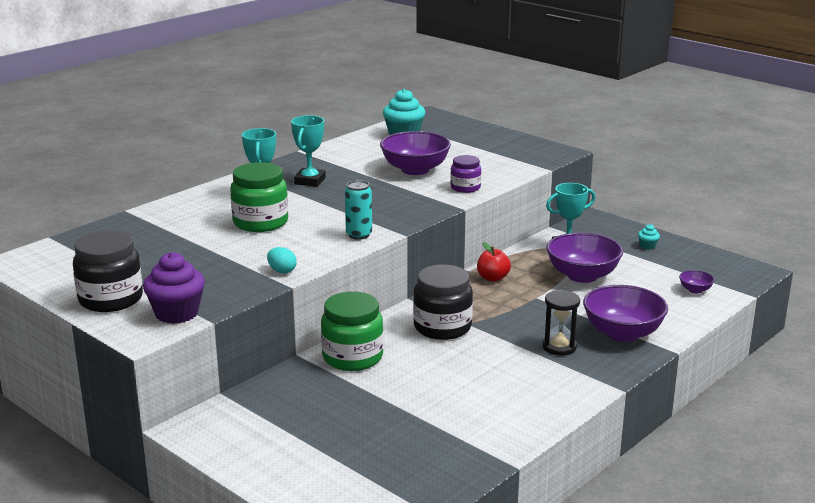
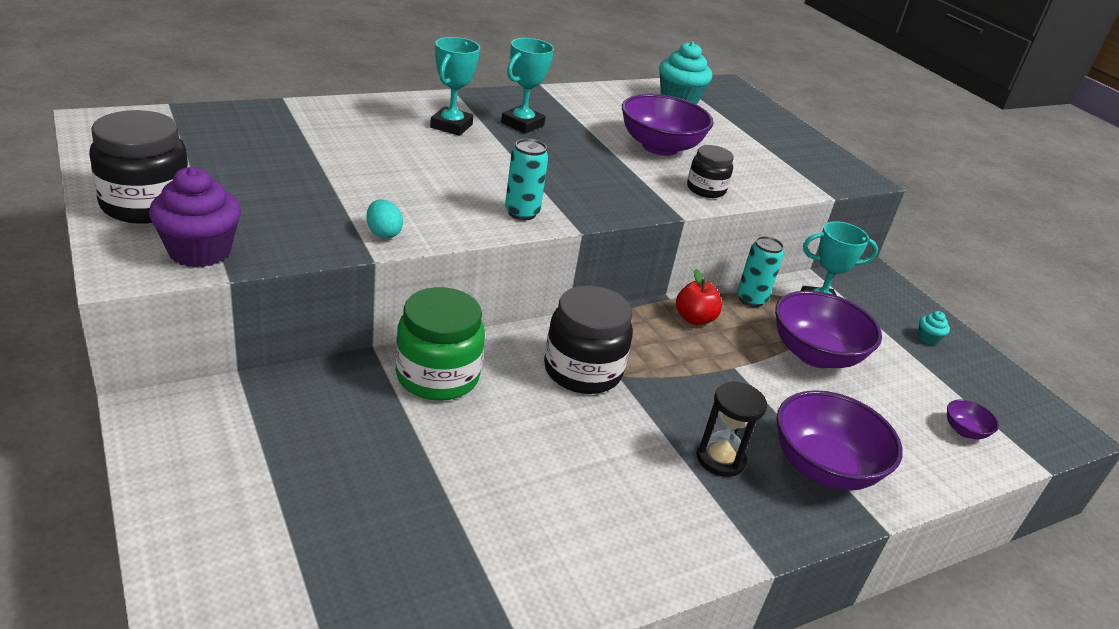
camera: 15 degrees right, 10 degrees up
(260, 222) = (418, 159): green jar -> none
(465, 188) = (706, 189): purple jar -> black jar
(522, 256) = (751, 299): none -> turquoise can

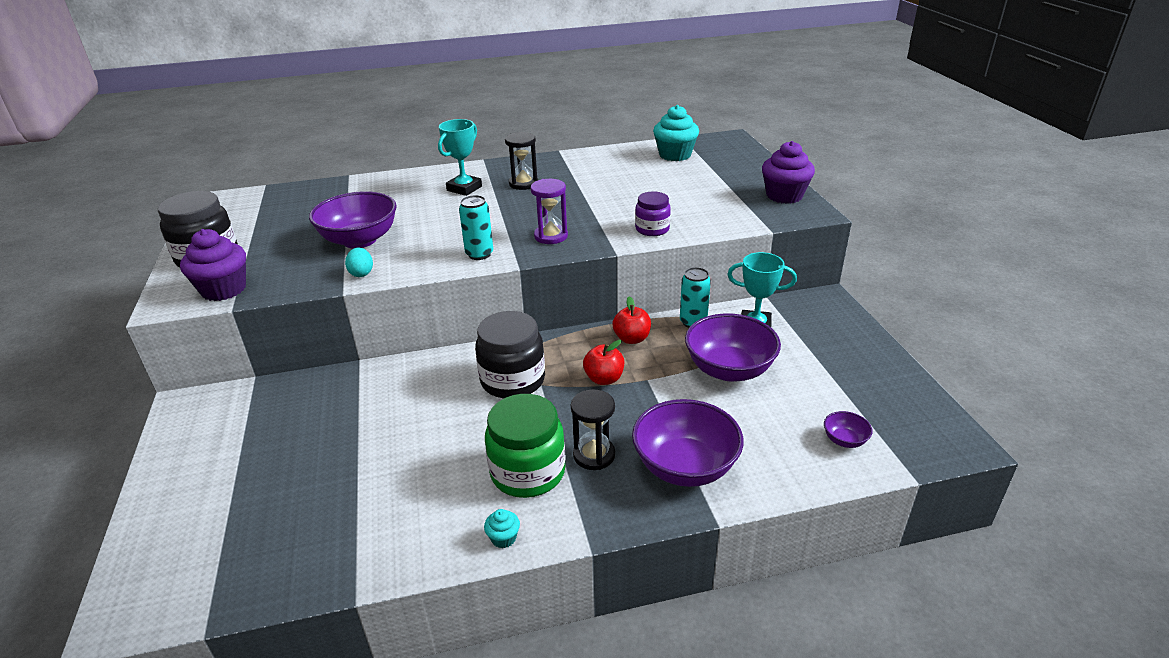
camera: 20 degrees right, 0 degrees up
(437, 376) = (395, 383): green jar -> green jar (528, 472)
(522, 124) = (523, 183): turquoise trophy -> black hourglass
(595, 193) = (551, 236): none -> purple hourglass
(659, 147) = (632, 195): purple bowl -> purple bowl (359, 240)
(687, 367) = (604, 379): none -> red apple
(706, 189) = (652, 229): black jar -> purple jar
(822, 156) = (784, 196): none -> purple cupcake
(928, 338) = (851, 356): turquoise cupcake -> turquoise cupcake (503, 538)

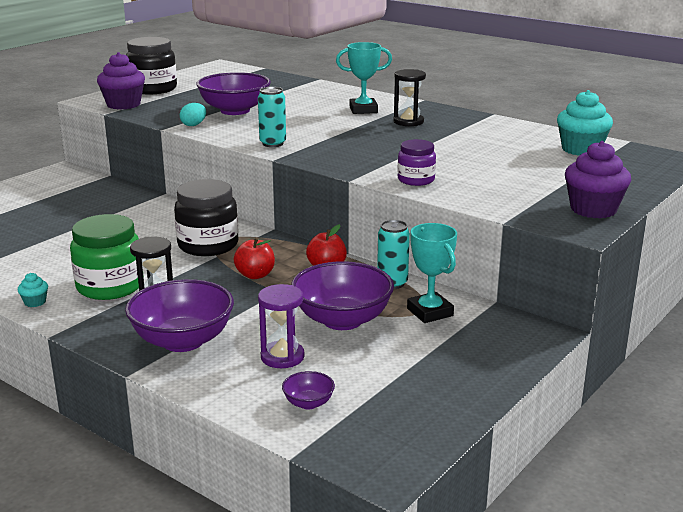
camera: 50 degrees right, 10 degrees down
(551, 236) = (339, 154): purple hourglass -> purple hourglass (282, 357)

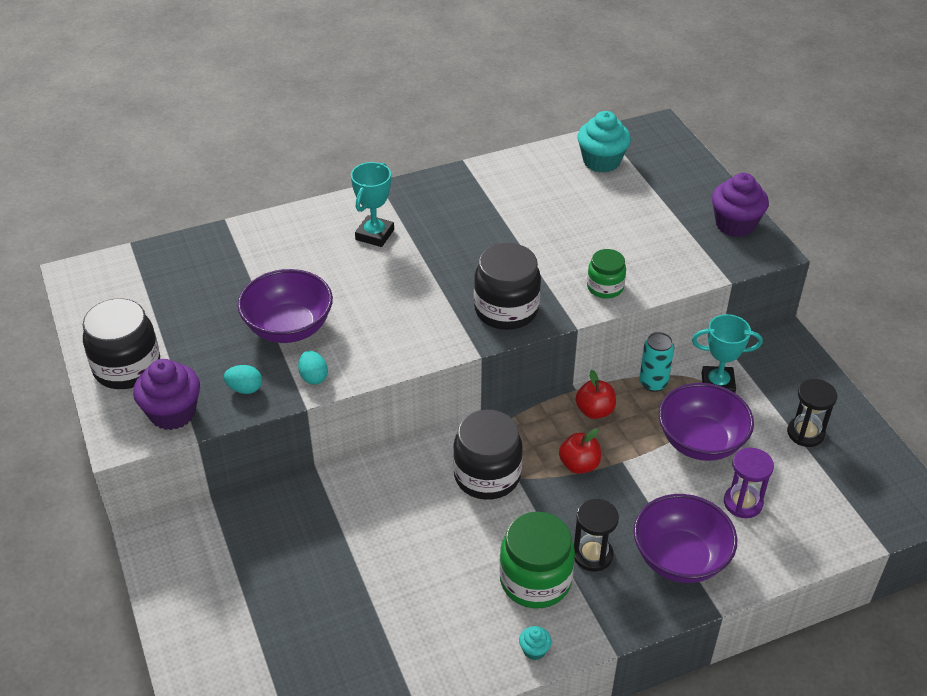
camera: 60 degrees left, 20 degrees up
(163, 113) = (245, 389): none -> turquoise egg
(273, 143) = (431, 339): turquoise can -> none
(308, 403) = (820, 514): purple bowl -> none
(337, 156) = (506, 310): none -> black jar
(408, 122) = (441, 222): black hourglass -> black hourglass (805, 433)
(416, 180) = (605, 287): purple jar -> green jar

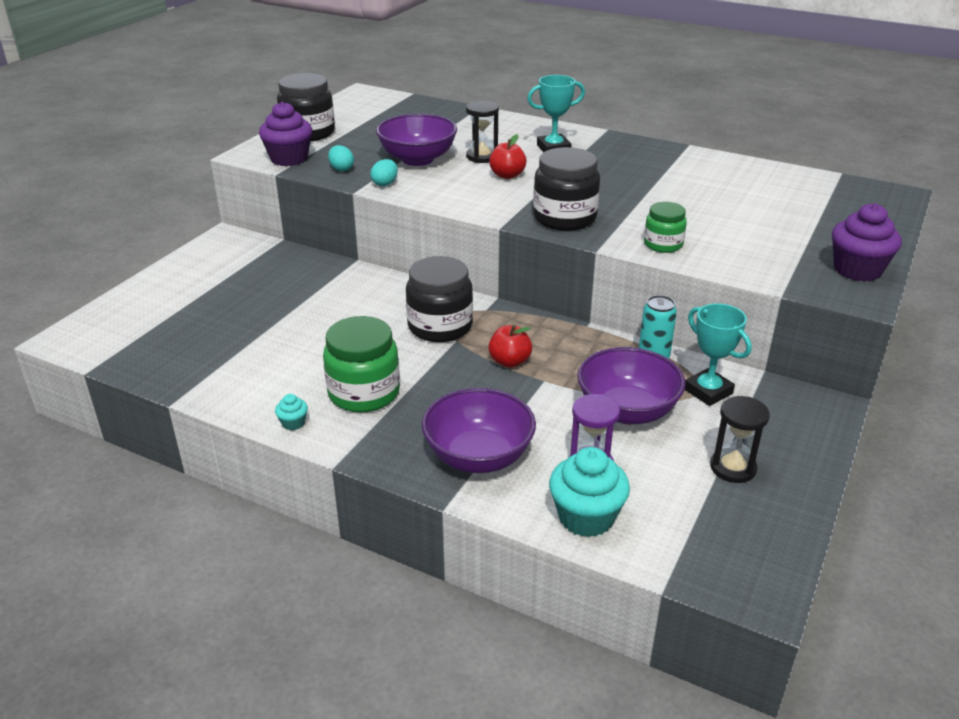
camera: 50 degrees right, 10 degrees down
(592, 555) = (424, 409): black hourglass -> black hourglass (482, 156)
(595, 411) = (577, 344): red apple -> red apple (507, 175)
(601, 161) = (802, 188): turquoise cupcake -> turquoise cupcake (586, 517)

